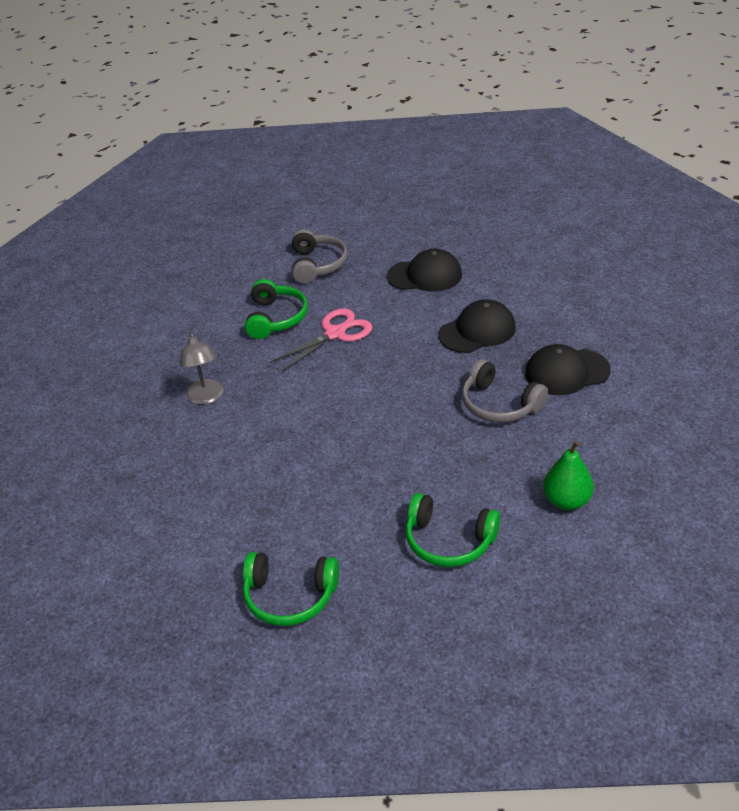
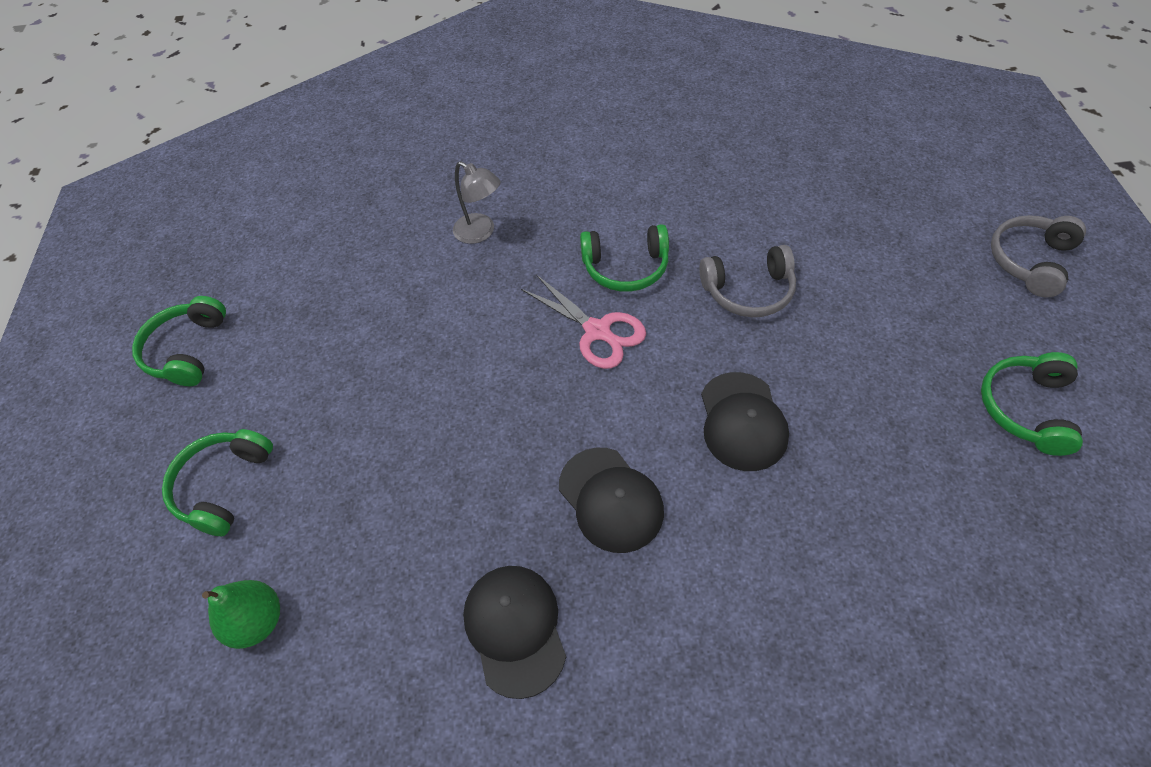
camera: 85 degrees right, 15 degrees up
(206, 397) = (480, 233): grey lamp -> grey lamp turned 120 degrees counterclockwise
(431, 181) = (1025, 408): none -> green headphones
(499, 405) = (448, 534): grey headphones -> grey headphones (1029, 261)

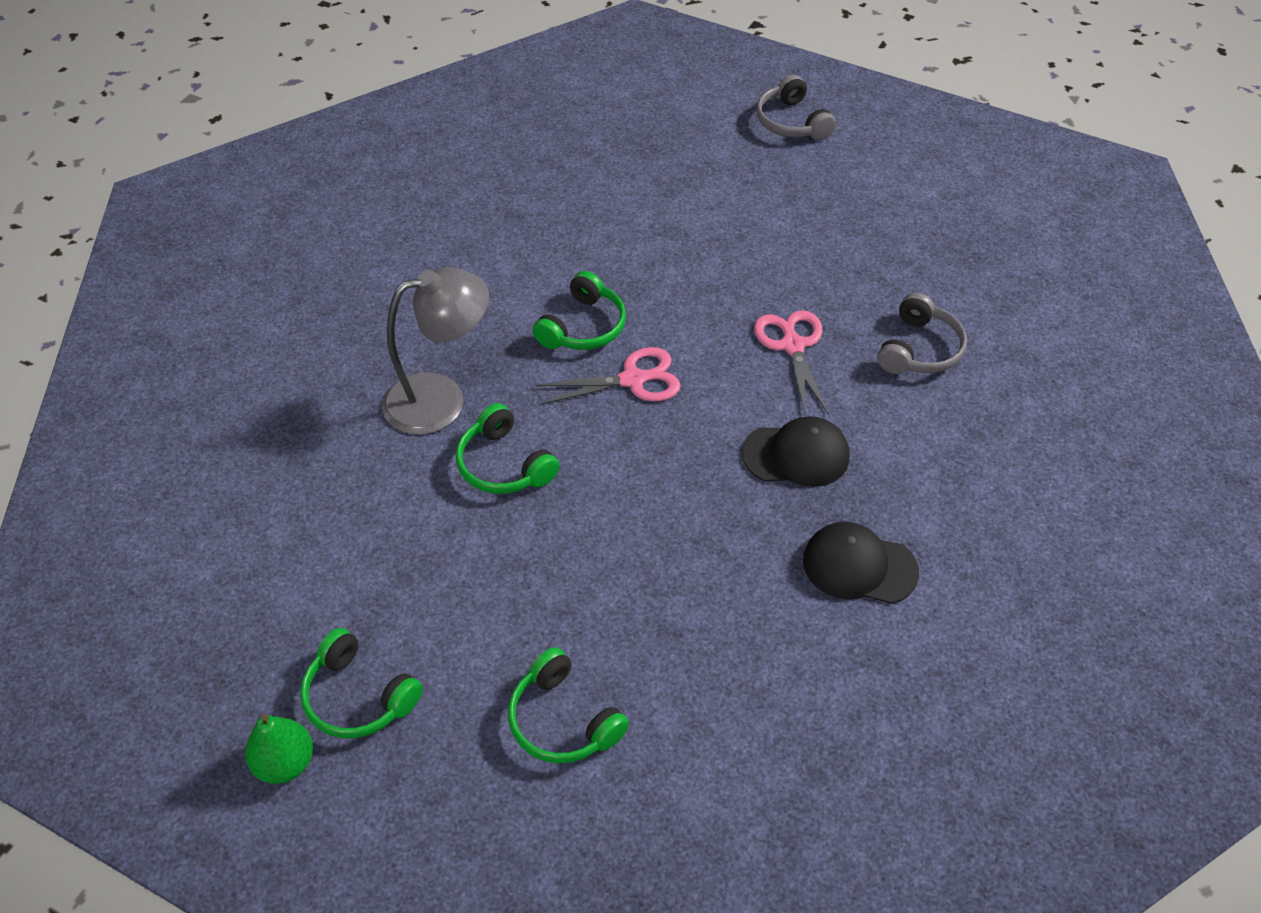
camera: 60 degrees left, 5 degrees down
(257, 621) = (727, 741): green pear -> green pear (285, 763)
(480, 233) = (441, 399): grey lamp -> grey lamp, size x1.71
(742, 421) = (792, 345): black cap -> pink scissors
(748, 291) = (680, 272): grey headphones -> grey headphones (920, 349)
(1025, 408) = (900, 205): green headphones -> green headphones (504, 465)

